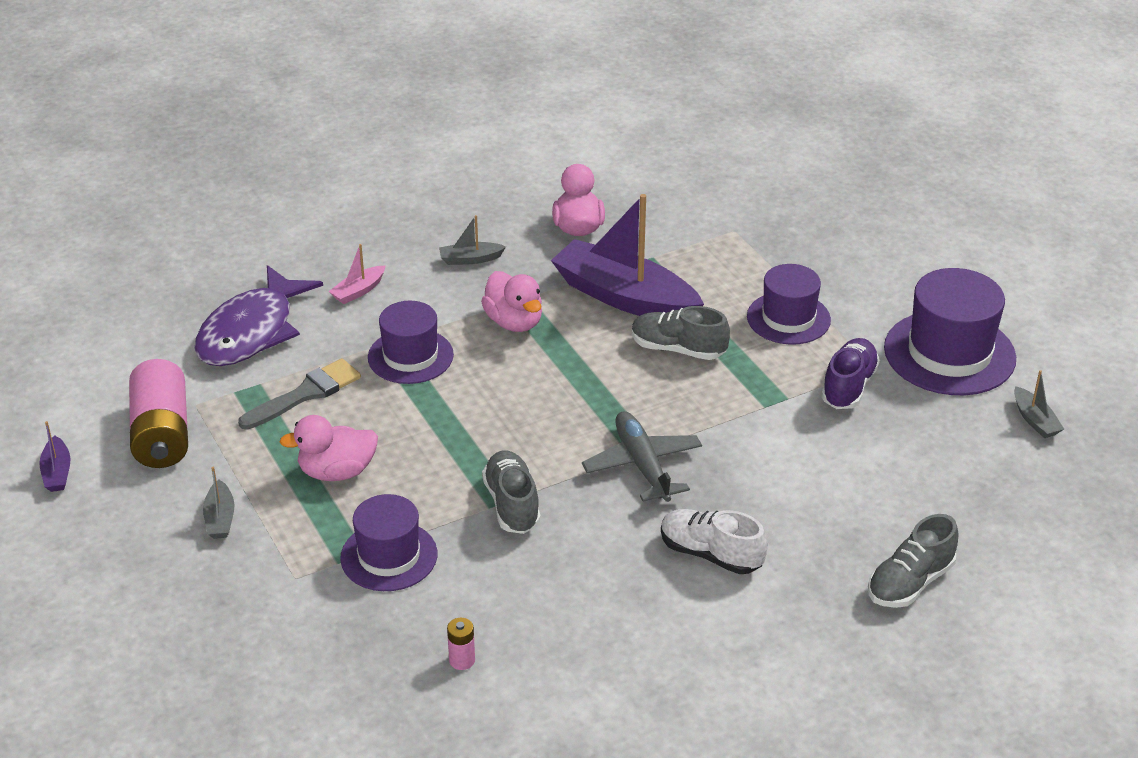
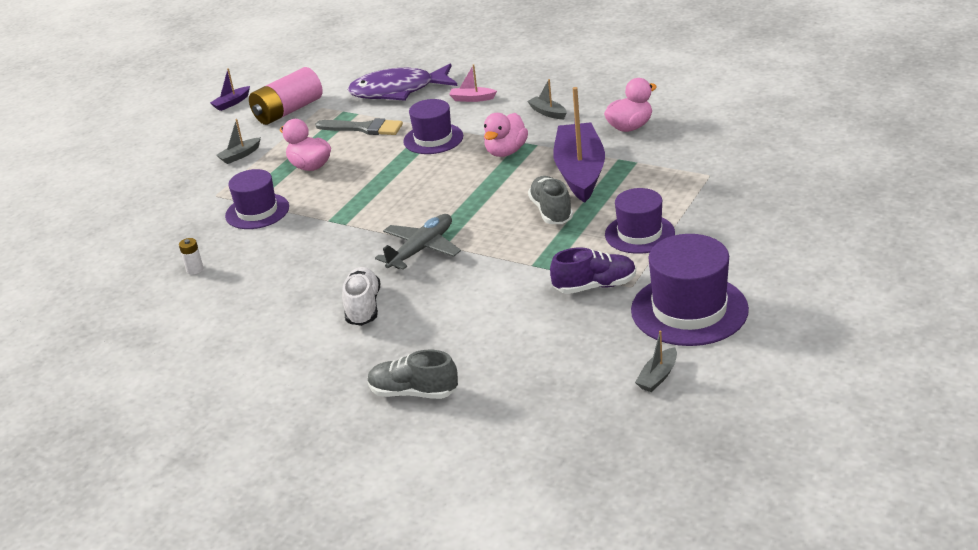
camera: 60 degrees right, 5 degrees down
(462, 660) = (195, 269): pink battery -> white battery
(512, 504) = (338, 226): grey shoe -> none

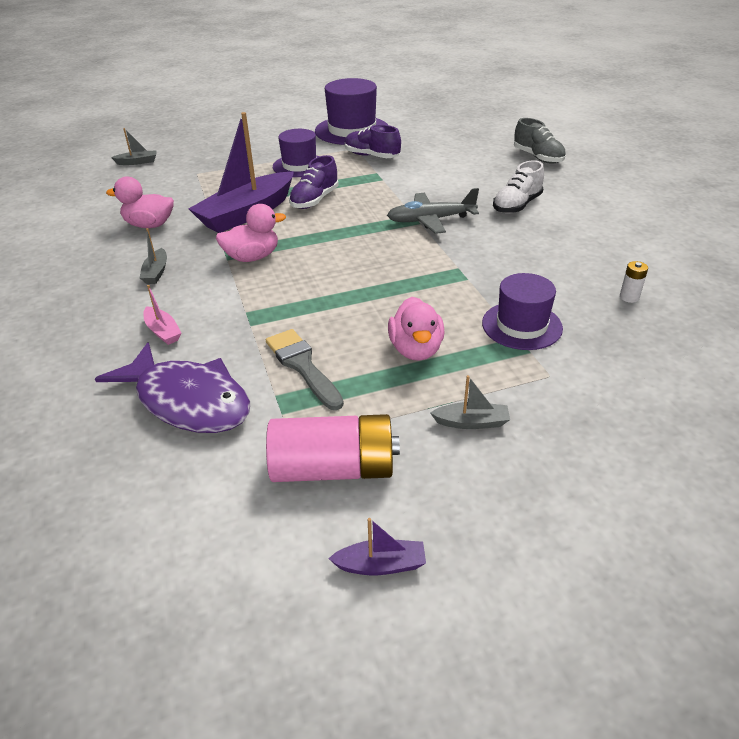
camera: 140 degrees left, 5 degrees up
(433, 139) = (273, 306): purple hat -> none
(551, 211) = (314, 200): grey shoe -> purple shoe
(658, 376) = (414, 119): grey boat -> grey boat (137, 162)

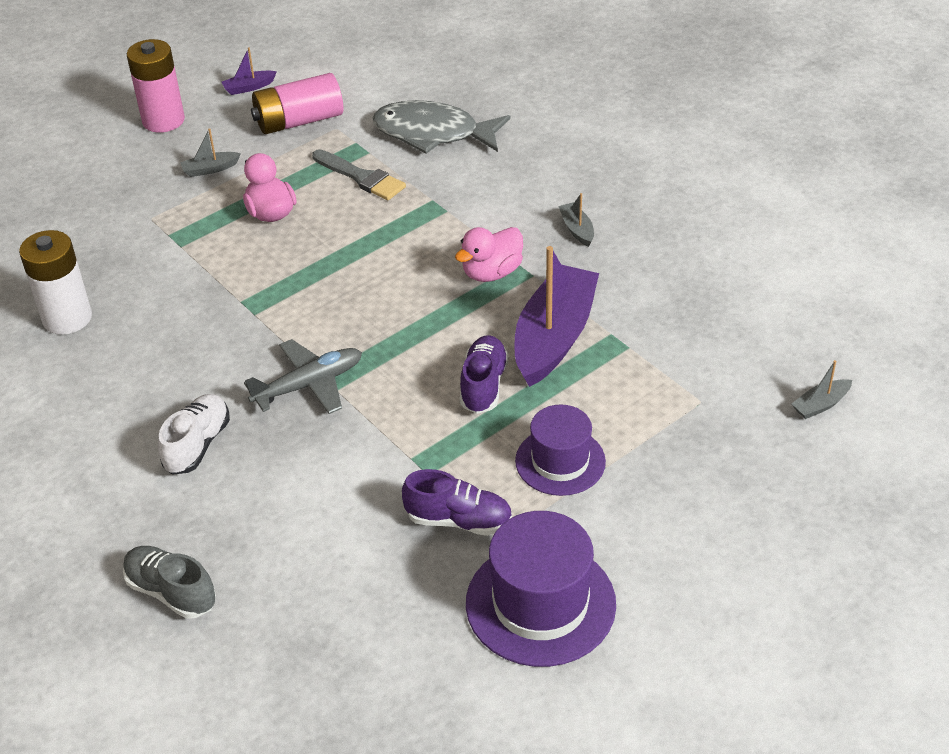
camera: 160 degrees right, 5 degrees up
(149, 225) = (656, 288): pink duck -> none
(163, 331) = (506, 176): pink boat -> none
(188, 401) = (433, 133): purple fish -> grey fish
(521, 325) = (178, 259): purple hat -> none
(529, 531) = (163, 120): none -> pink battery
(629, 297) = (67, 318): white battery -> white battery, size x2.41

